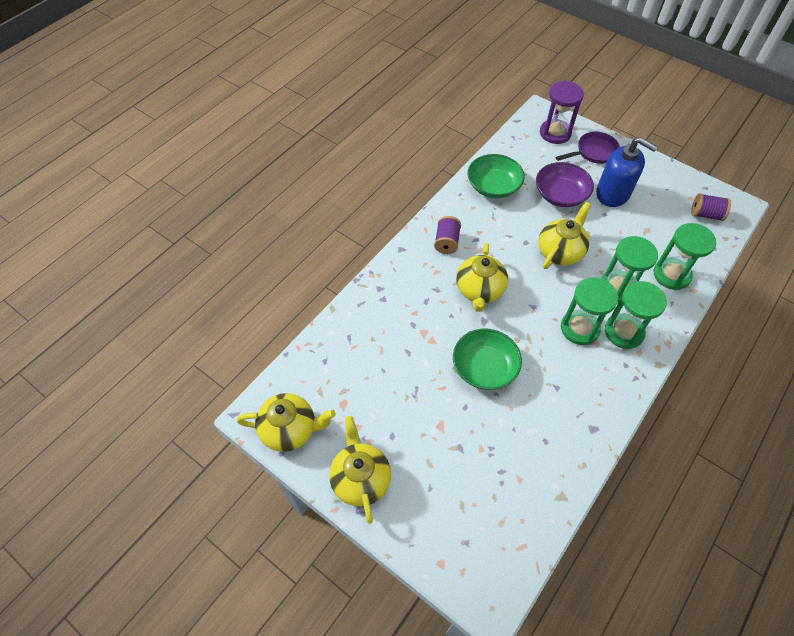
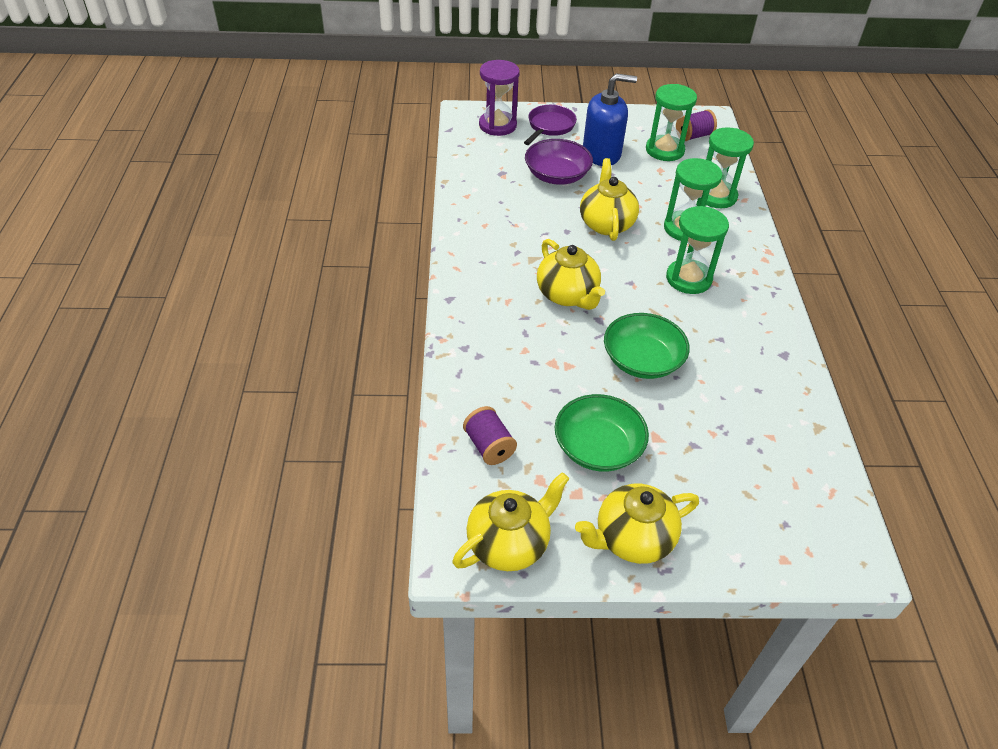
camera: 40 degrees left, 10 degrees down
(360, 479) = (632, 539): yellow teapot -> yellow teapot turned 60 degrees counterclockwise
(446, 242) = (490, 269): purple spool -> purple spool (489, 446)
(493, 186) = (485, 197): green bowl -> green bowl (598, 447)
(624, 332) = (726, 262): green hourglass -> green hourglass (664, 150)

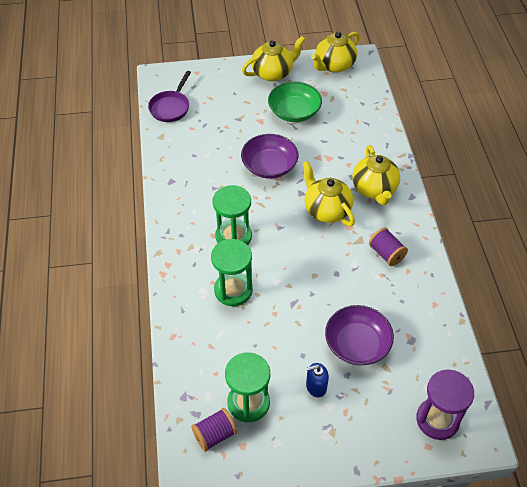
camera: 175 degrees right, 5 degrees up
(489, 446) = (356, 106): purple spool -> purple spool (386, 253)
(550, 126) = (379, 427): purple pan -> purple pan (170, 107)
(601, 153) = (316, 386): blue soap dispenser -> blue soap dispenser, size x0.50
(606, 224) = (303, 286): yellow teapot -> yellow teapot (374, 189)
(642, 360) = (269, 166): green bowl -> purple bowl
(716, 196) = (200, 337): green hourglass -> none

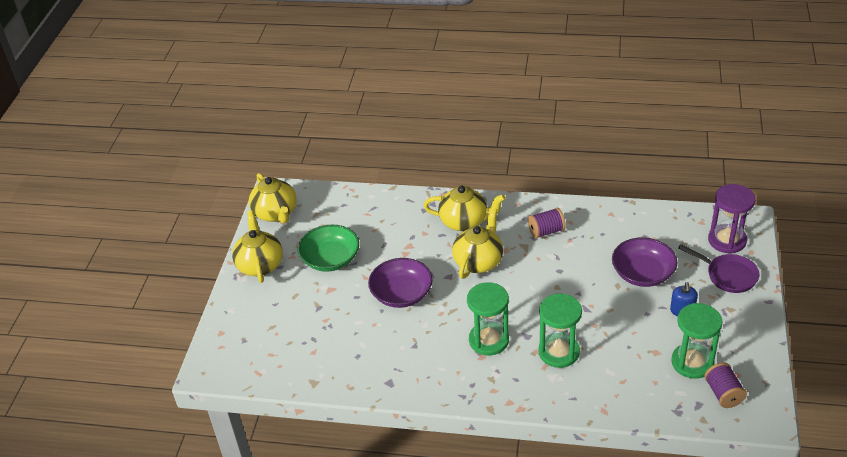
camera: 70 degrees left, 10 degrees down
(170, 107) = (269, 366): purple pan -> purple pan (728, 275)
(326, 210) = (478, 262): yellow teapot -> yellow teapot turned 135 degrees clockwise

